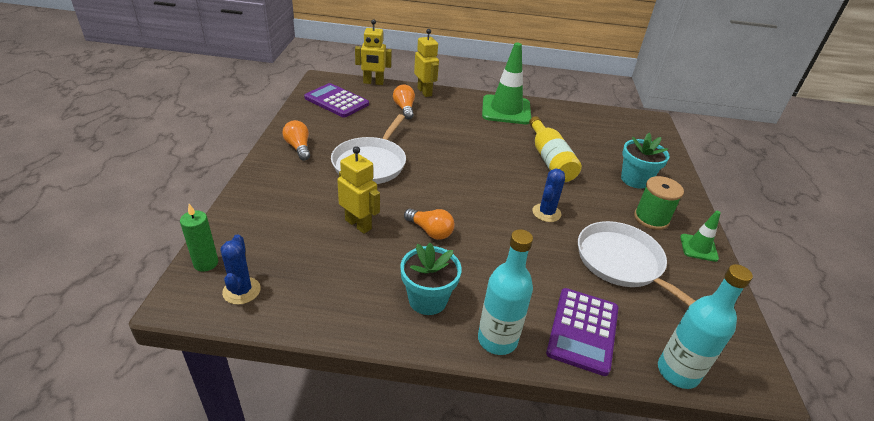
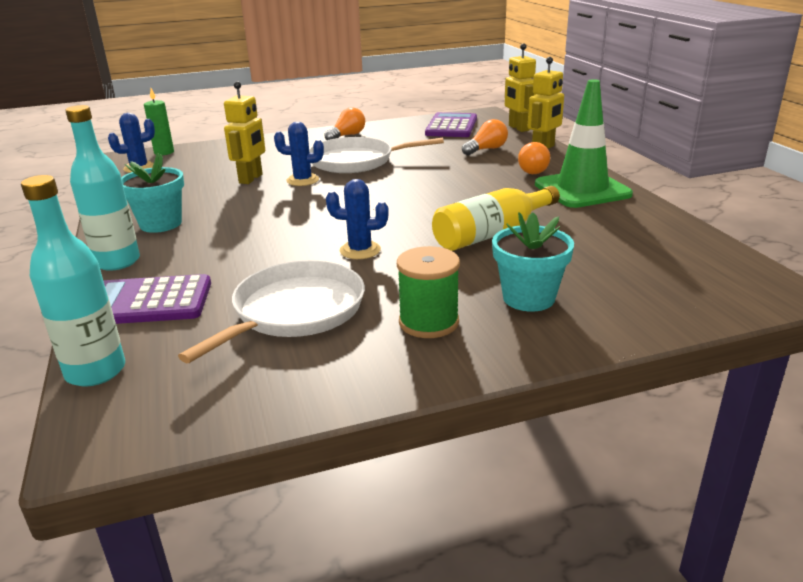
camera: 70 degrees right, 10 degrees down
(390, 199) = (302, 180): none -> blue cactus
(430, 231) = (266, 205): orange light bulb -> orange light bulb (533, 170)
(698, 248) = (388, 371): green traffic cone -> none

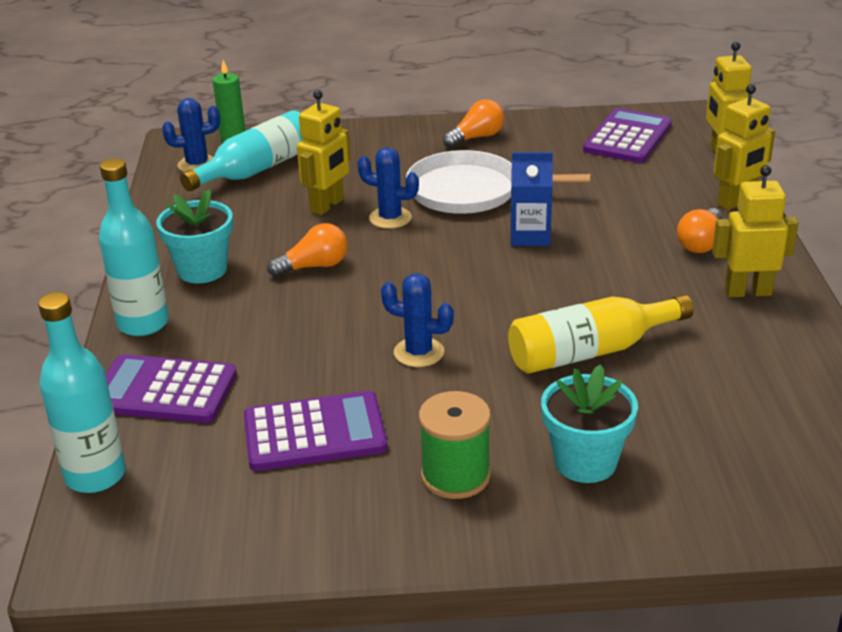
camera: 15 degrees right, 5 degrees up
(188, 166) = (256, 169): none -> turquoise bottle
(294, 311) = (314, 433): white pan -> purple calculator
(412, 179) = (530, 236): none -> blue carton
(486, 149) = (655, 193): orange light bulb -> orange light bulb (314, 266)
(582, 190) = (747, 292): green traffic cone -> yellow robot

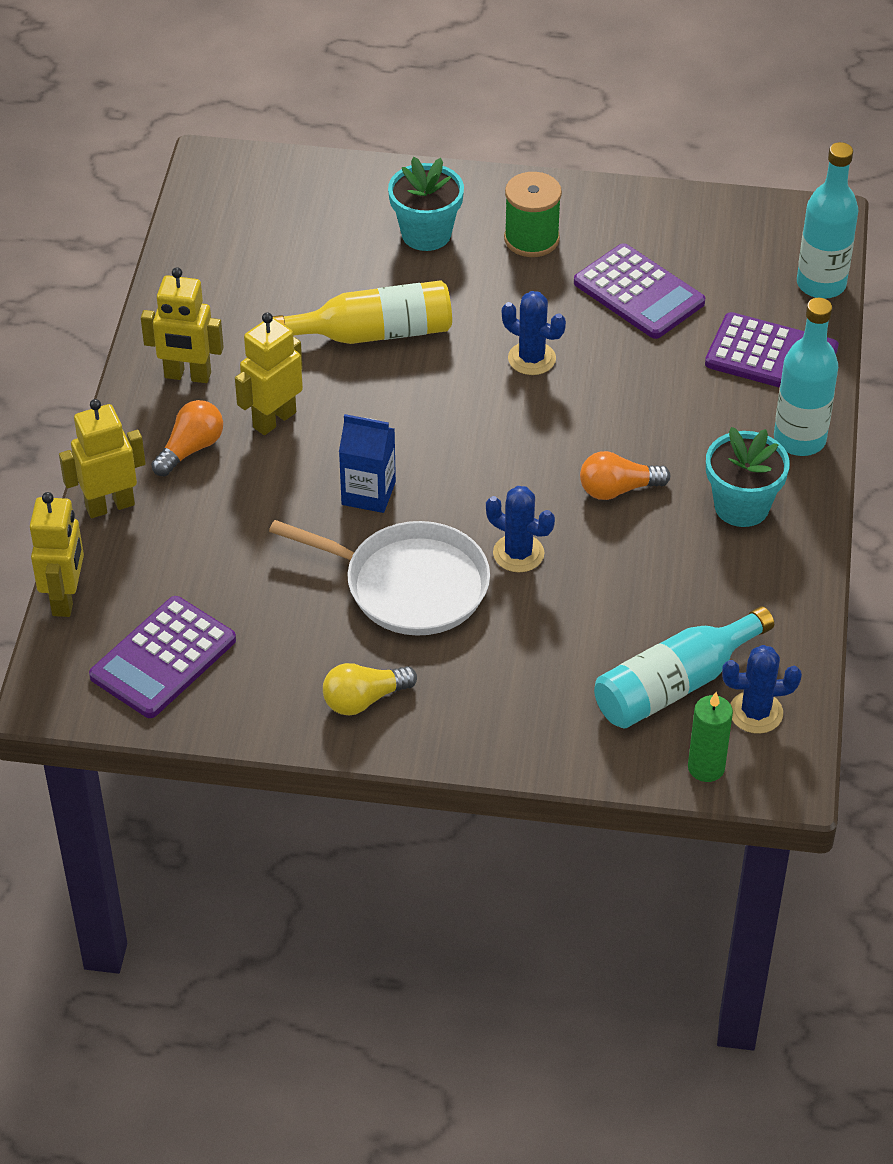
camera: 170 degrees left, 15 degrees up
(314, 433) = (638, 293): purple calculator -> purple calculator turned 135 degrees counterclockwise
(327, 205) = (590, 591): yellow robot -> yellow robot (274, 419)
(476, 137) = (364, 699): orange light bulb -> yellow light bulb

